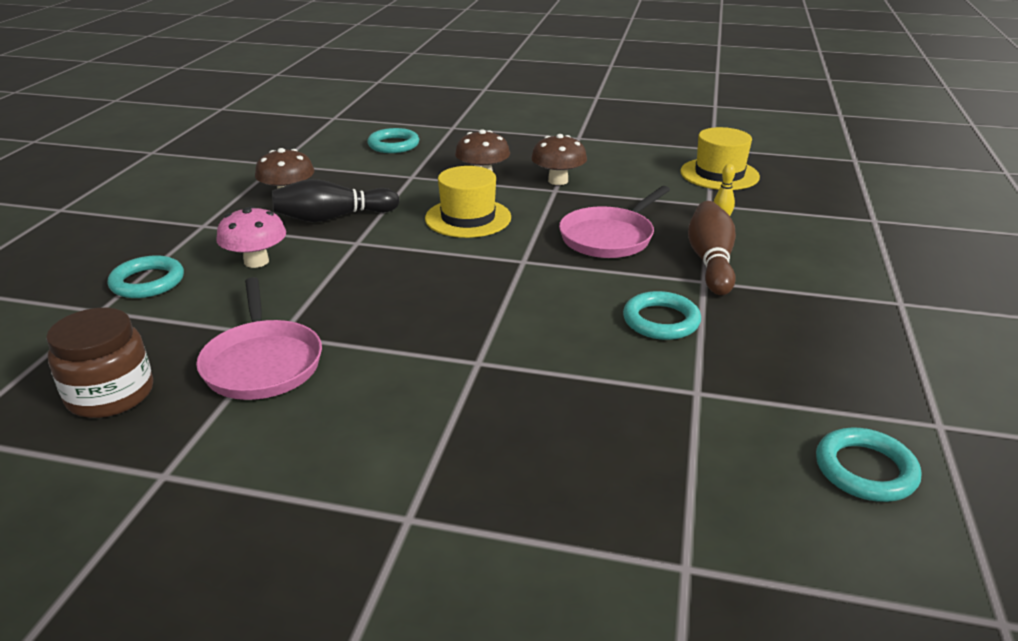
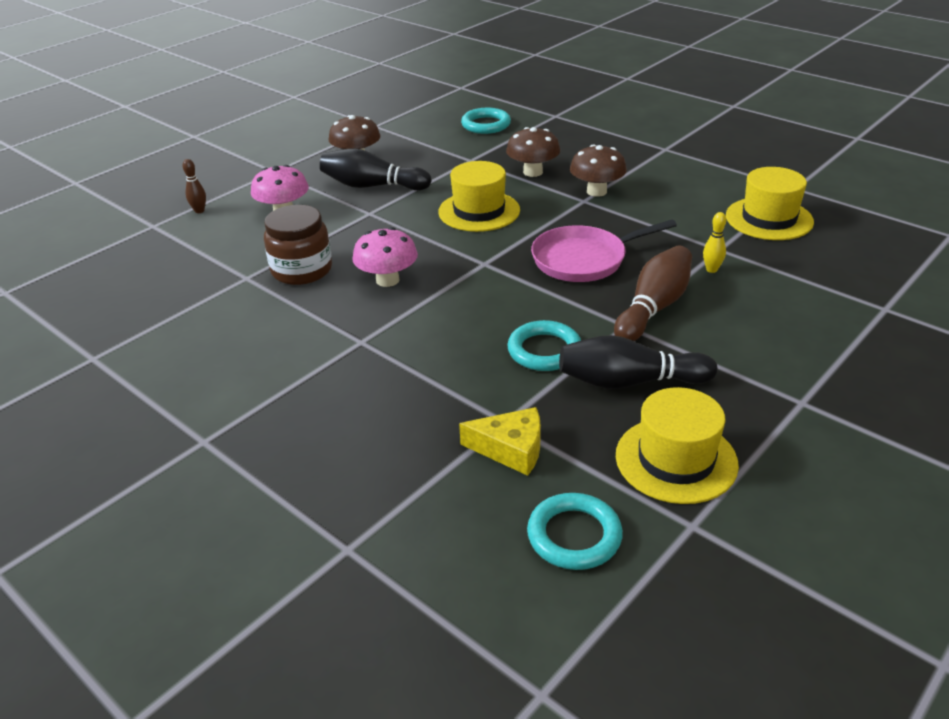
camera: 30 degrees right, 5 degrees up
(110, 394) = (109, 291): brown jar -> brown jar (302, 270)
(147, 282) = (199, 211): turquoise ring -> brown bowling pin
(262, 363) = (216, 296): pink pan -> none
(443, 298) = (387, 280): none -> pink mushroom
(728, 414) = (511, 449): none -> yellow cheese
(760, 326) = (629, 382): none -> black bowling pin
(867, 377) = (676, 460): none -> yellow hat

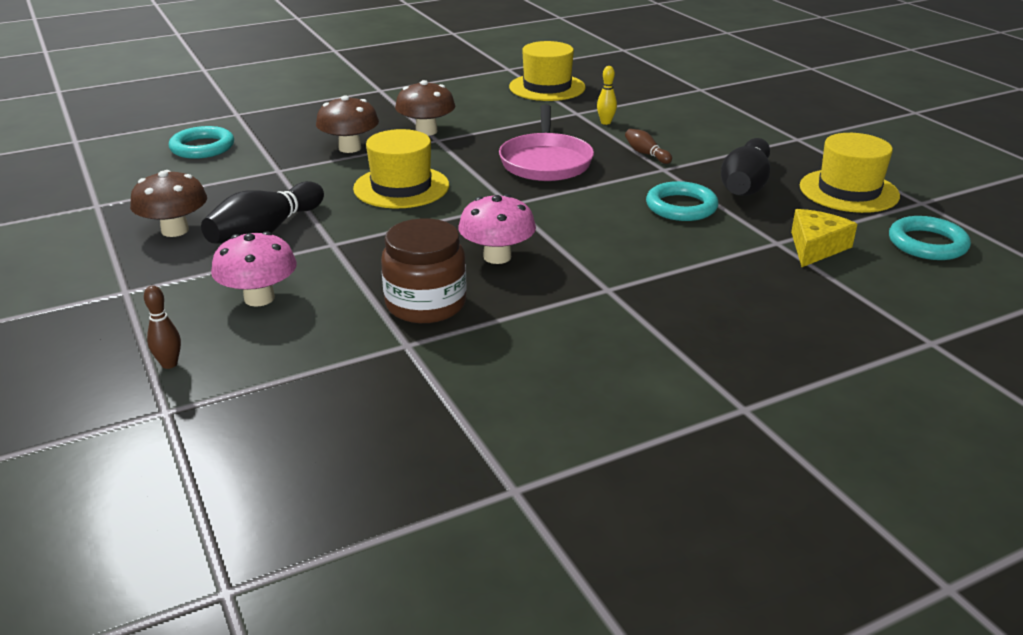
camera: 70 degrees left, 5 degrees down
(653, 308) = (646, 154): brown bowling pin -> brown bowling pin, size x0.49

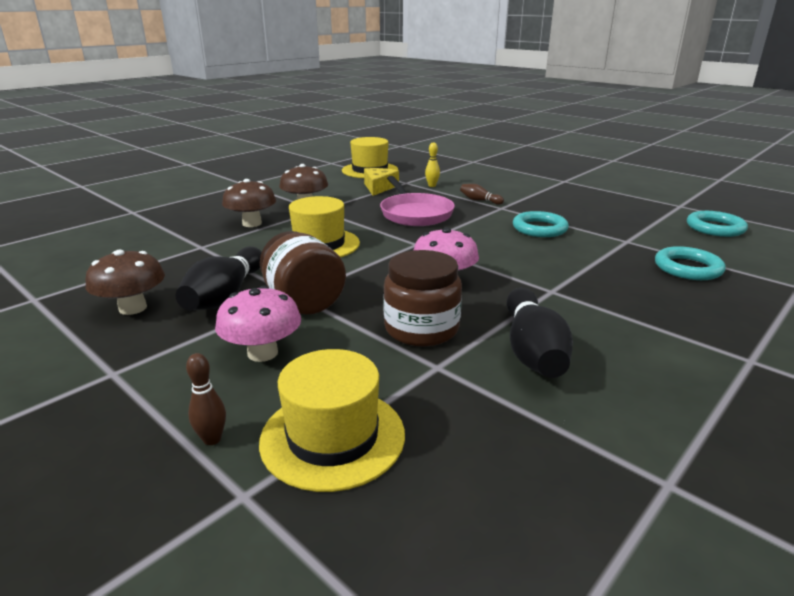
camera: 20 degrees left, 5 degrees down
(202, 147) = (116, 239): turquoise ring -> turquoise ring (687, 268)
(334, 253) = (304, 302): none -> brown jar
(745, 185) = (565, 210): black bowling pin -> black bowling pin (532, 350)
(815, 247) = (654, 240): yellow cheese -> yellow cheese (379, 187)
(848, 191) = (631, 205): yellow hat -> yellow hat (332, 437)

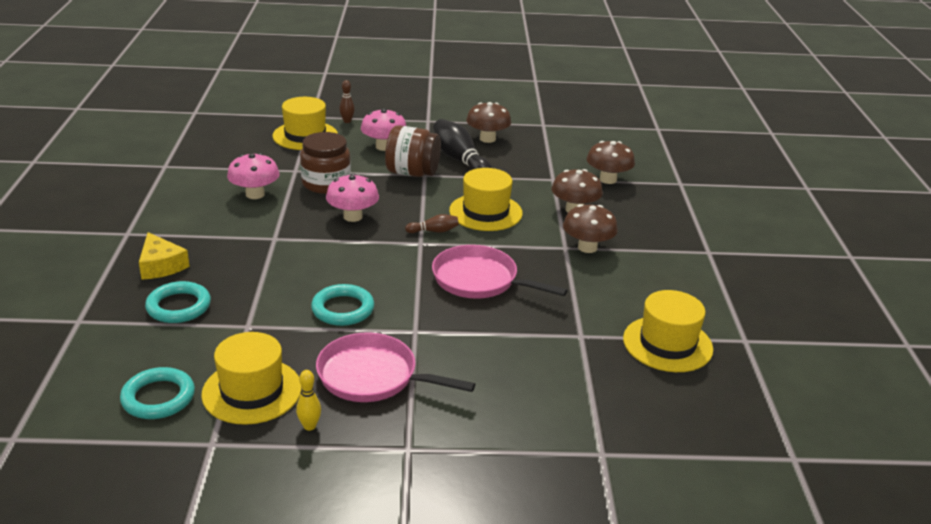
camera: 135 degrees right, 5 degrees up
(165, 231) = (608, 179): none -> brown mushroom
(379, 187) = (587, 309): yellow cheese -> yellow cheese (161, 265)
(432, 186) = (543, 342): yellow bowling pin -> yellow bowling pin (309, 426)
(479, 200) = (453, 335): brown bowling pin -> brown bowling pin (434, 231)
(532, 350) = (255, 194): black bowling pin -> pink mushroom
(555, 201) = (373, 376): none -> pink pan
(642, 215) = (252, 391): none -> yellow hat

